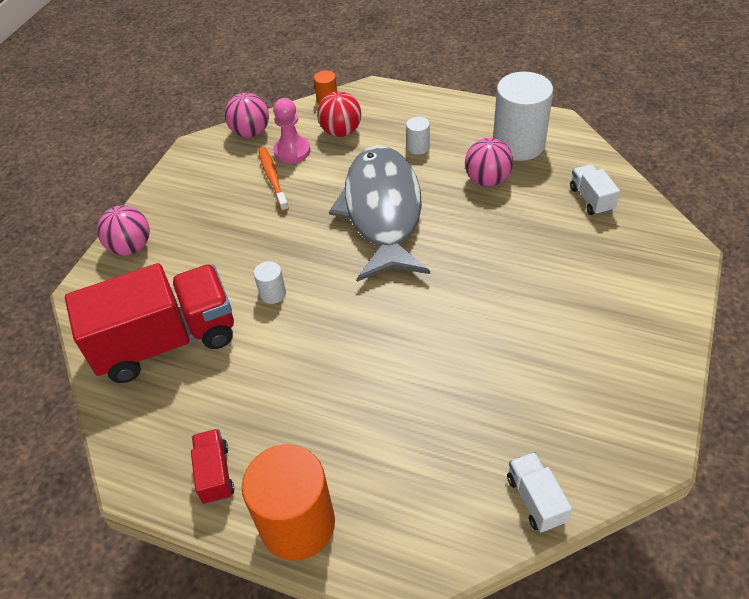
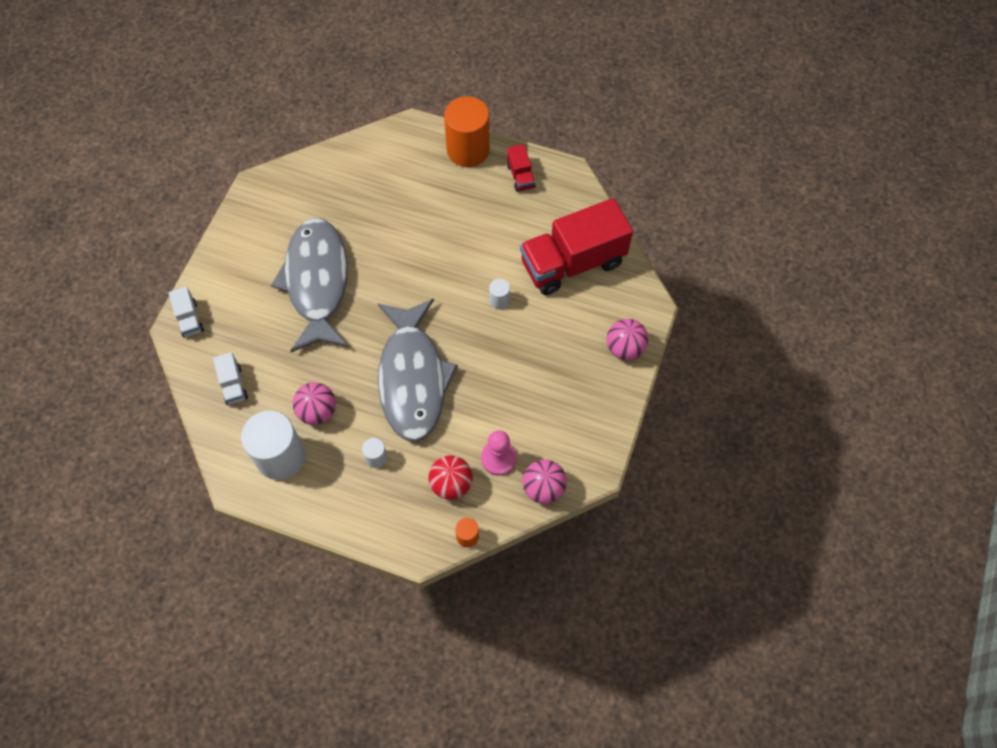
camera: 175 degrees right, 15 degrees up
(273, 178) = (513, 423): orange toothbrush -> none
(517, 309) = (317, 282): none -> grey fish
(535, 499) = (331, 161): white truck -> white truck (190, 319)

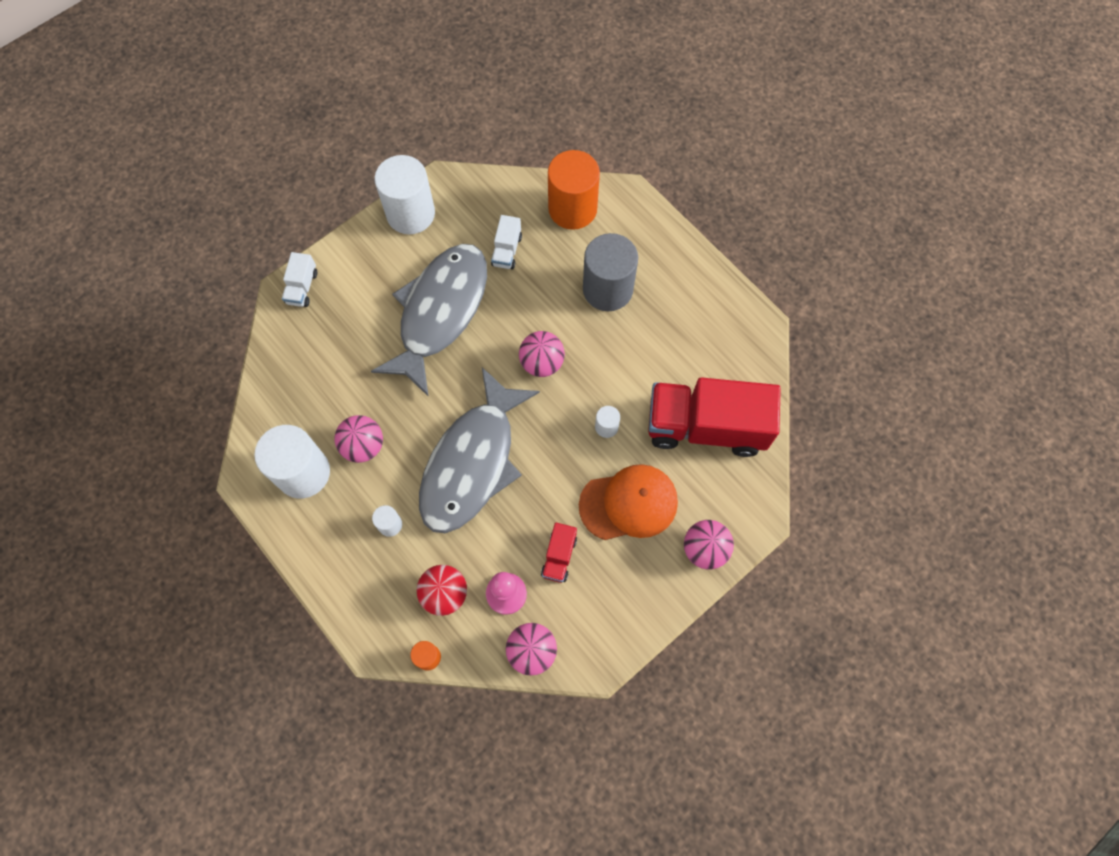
camera: 30 degrees right, 5 degrees up
(233, 385) = (303, 376): white truck -> white truck (507, 250)
(245, 220) = (410, 213): none -> white cylinder
(421, 279) = (542, 363): none -> pink ball
(438, 201) = (607, 289): none -> grey cylinder
(468, 150) = (670, 248): orange cylinder -> orange cylinder (572, 209)
(520, 176) = (708, 304): red truck -> red truck (559, 556)
(550, 345) = (629, 503): none -> orange cap

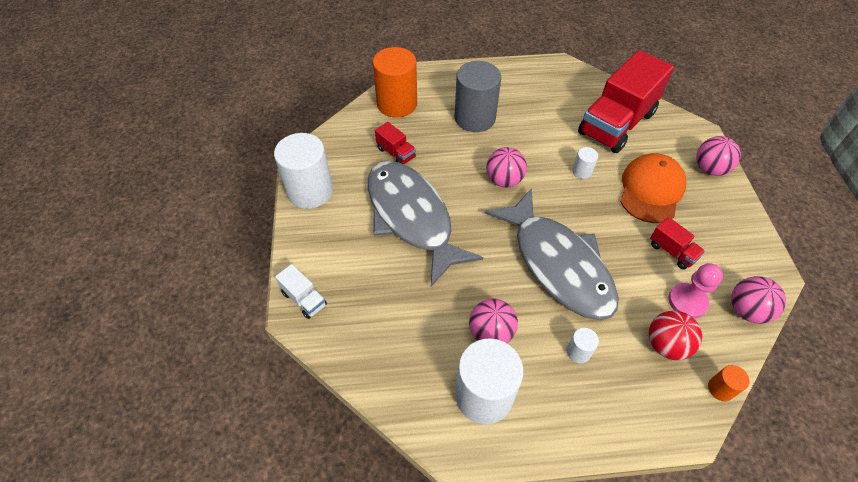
camera: 55 degrees left, 15 degrees down
(507, 250) = (396, 153): white truck -> red truck

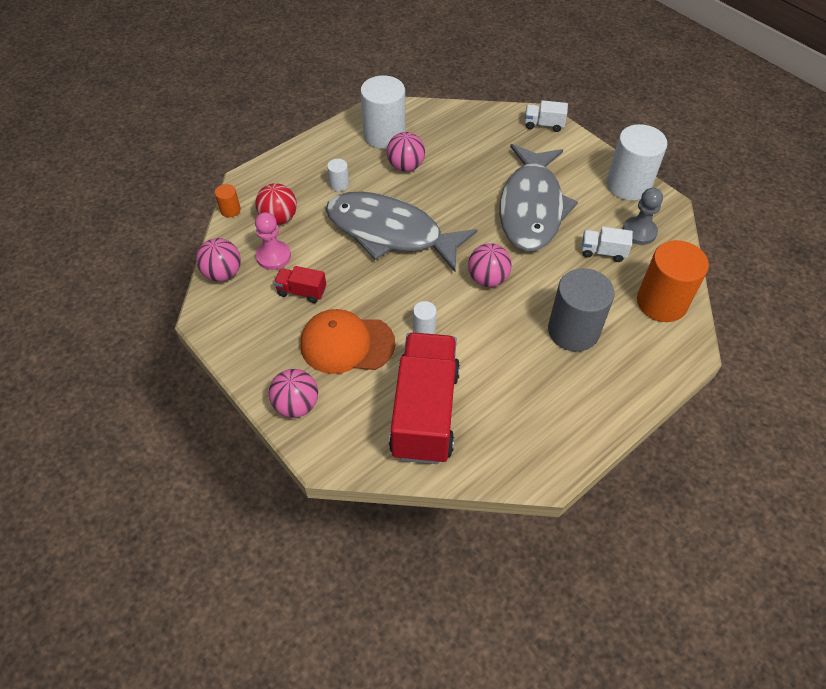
camera: 145 degrees right, 0 degrees up
(351, 152) = (639, 232): none -> grey pawn
(396, 153) = (603, 252): red truck -> white truck
(412, 217) = (531, 208): grey fish -> grey fish turned 75 degrees clockwise
(651, 190) = (347, 344): orange cap -> orange cap turned 105 degrees clockwise

